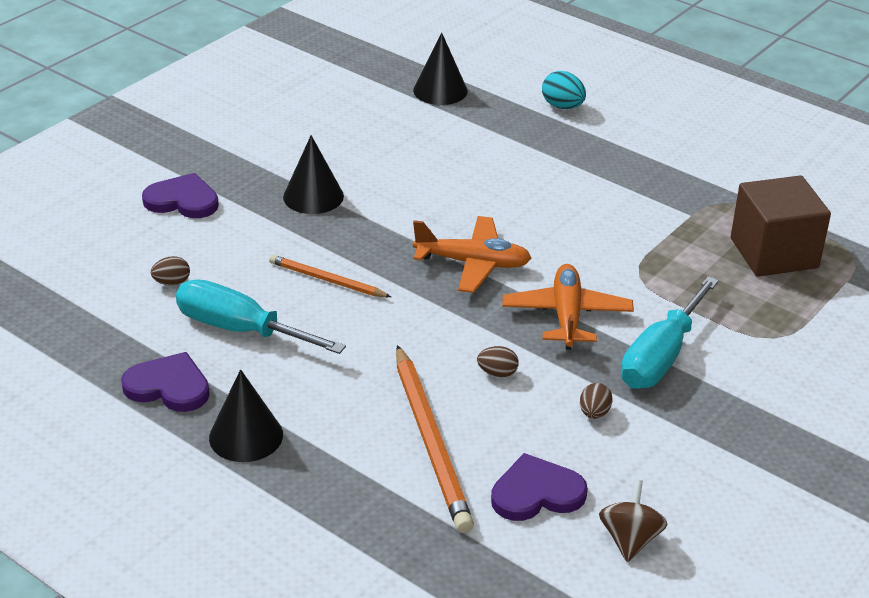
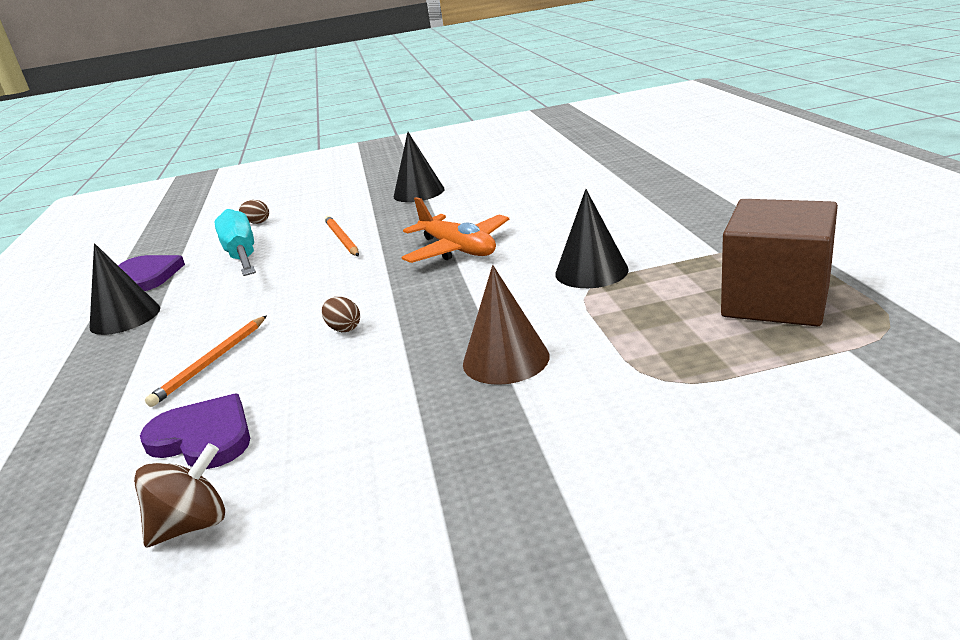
camera: 45 degrees right, 10 degrees down
(182, 200) = (341, 184): purple heart -> none
(431, 441) = (211, 362): orange pencil -> orange pencil, size x0.58
(440, 90) = (608, 147): black cone -> black cone (591, 271)
(562, 106) = (699, 164): turquoise egg -> none
(566, 315) = (471, 302): orange plane -> none
(594, 413) = (365, 387): brown egg -> none
(661, 357) = (505, 359): turquoise screwdriver -> brown cone

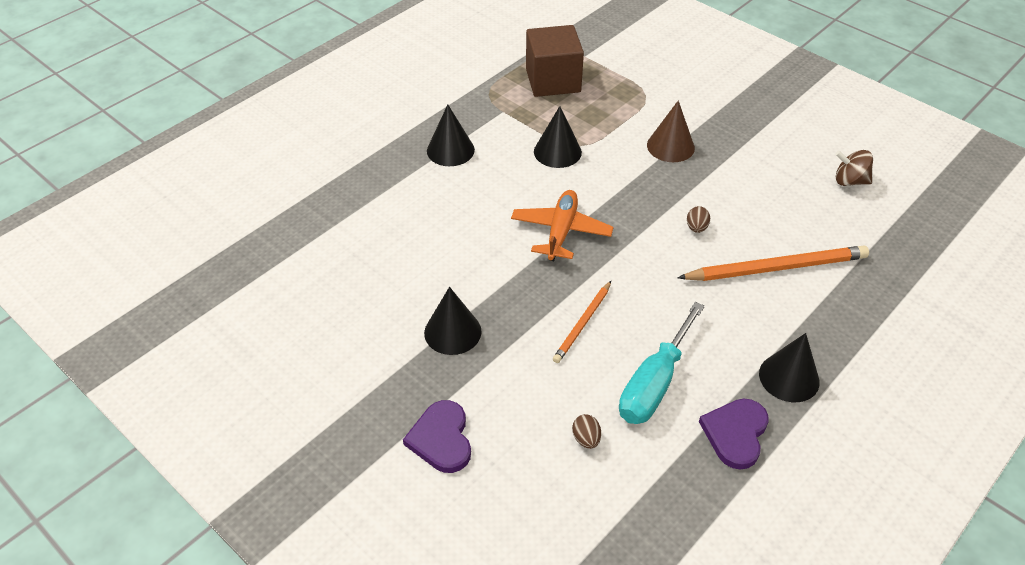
camera: 130 degrees left, 20 degrees up
(203, 437) = (817, 218): purple heart -> purple heart (441, 439)
(211, 362) = (776, 268): orange pencil -> orange pencil, size x1.74
(661, 213) = (450, 150): none -> black cone

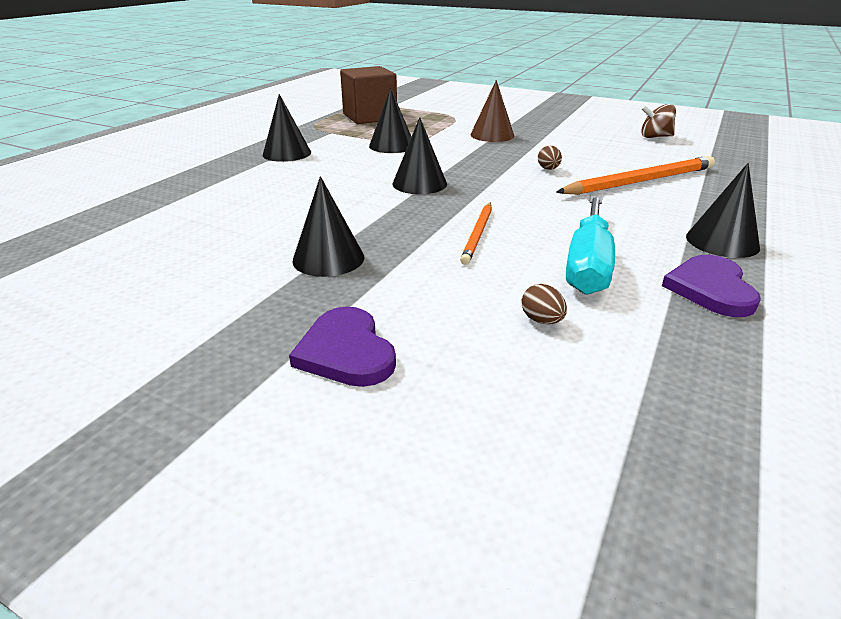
camera: 15 degrees left, 15 degrees down
(561, 232) = (419, 184): orange plane -> black cone

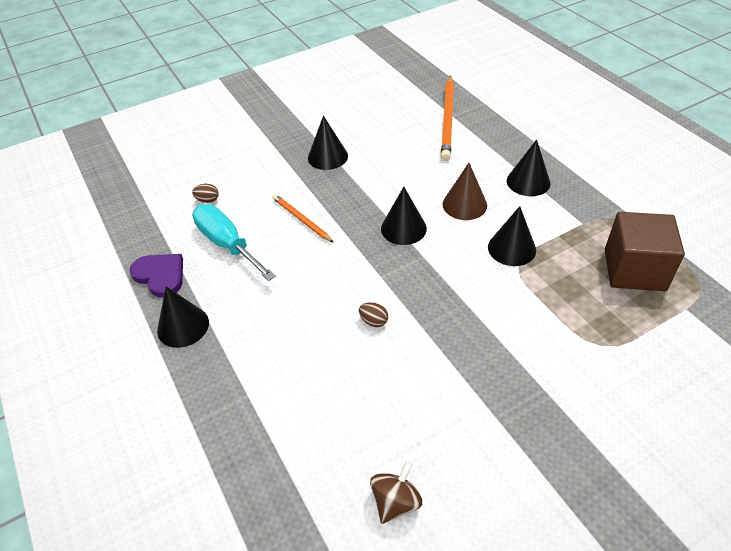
camera: 125 degrees right, 15 degrees up
(346, 351) = (248, 142): purple heart -> none
(492, 135) = (502, 339): brown cone -> brown cone (464, 204)
(640, 181) = (298, 366): orange pencil -> orange pencil (448, 119)

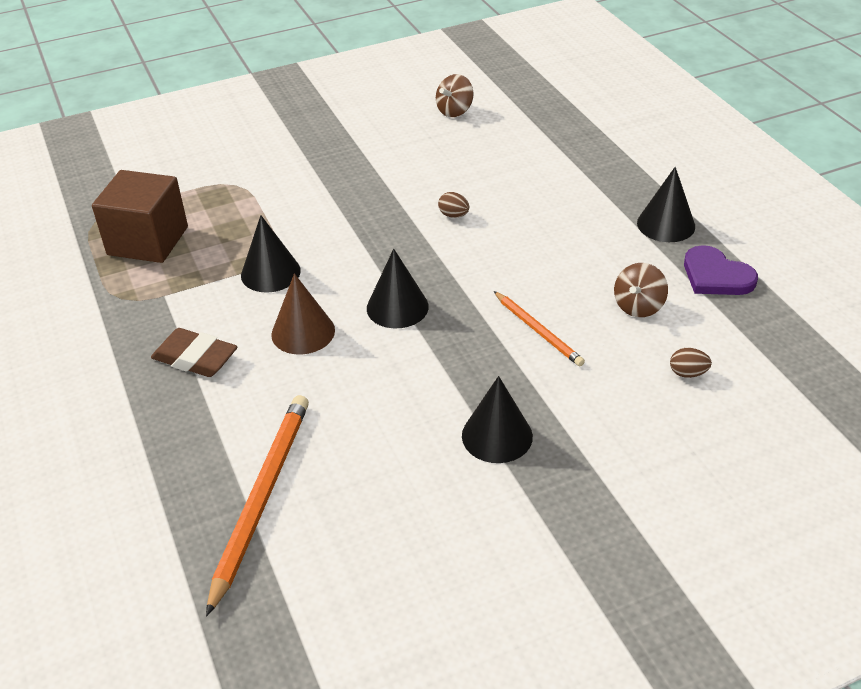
camera: 175 degrees left, 5 degrees down
(227, 244) = (638, 306): turquoise screwdriver -> brown spinning top
(528, 182) = (195, 358): black cone -> brown eraser

